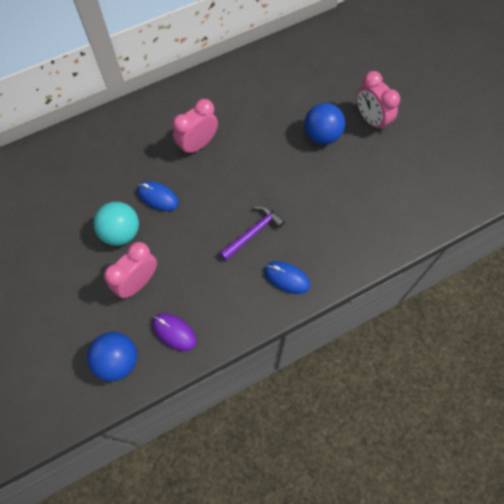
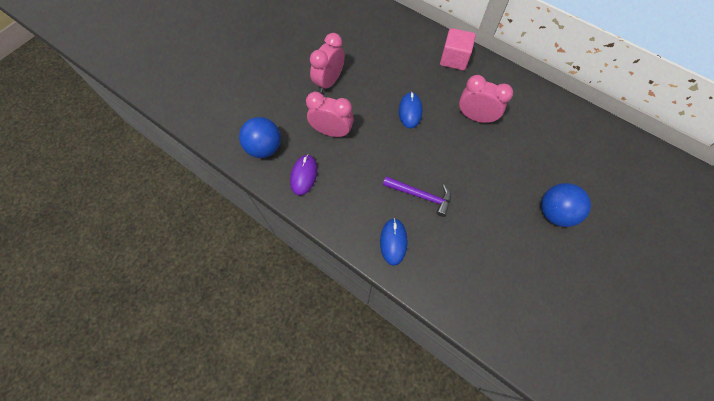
camera: 65 degrees right, 0 degrees up
(121, 128) = (454, 59): none -> pink cube
(121, 232) = (366, 101): turquoise ball -> none
(371, 120) = (605, 251): pink clock -> pink clock (329, 82)

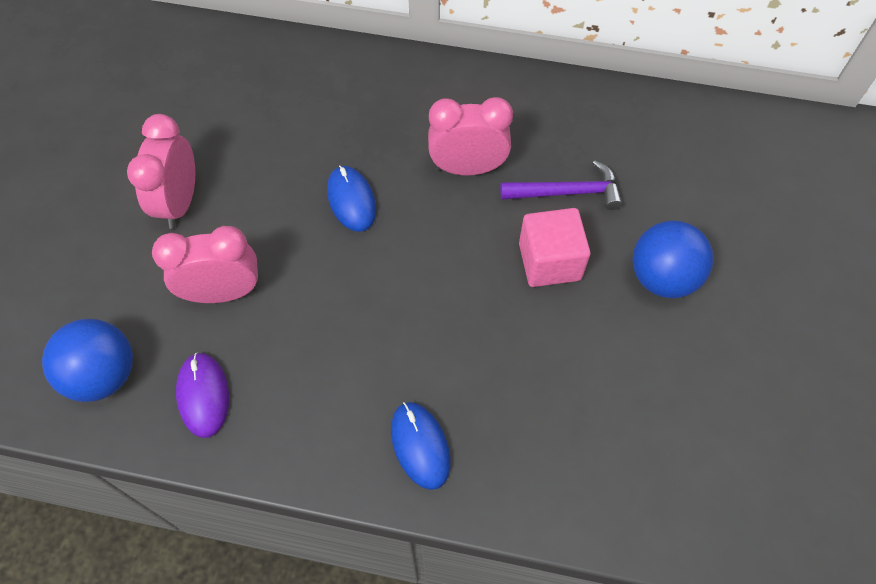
camera: 25 degrees left, 5 degrees down
(420, 196) = (433, 343): purple hammer -> purple hammer (567, 192)
(454, 59) = (389, 81): pink cube -> pink cube (549, 261)

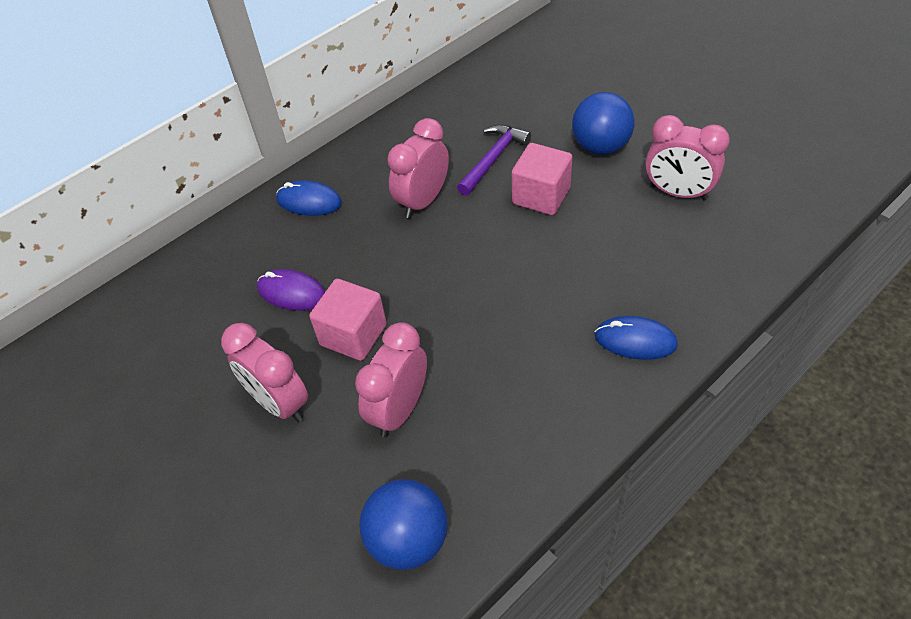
camera: 50 degrees left, 10 degrees down
(203, 395) = (487, 468): purple mouse -> purple mouse (292, 293)
(279, 210) = (353, 335): none -> pink cube
(351, 200) = (387, 283): blue mouse -> blue mouse (309, 201)
(652, 387) = (678, 193): none -> pink clock

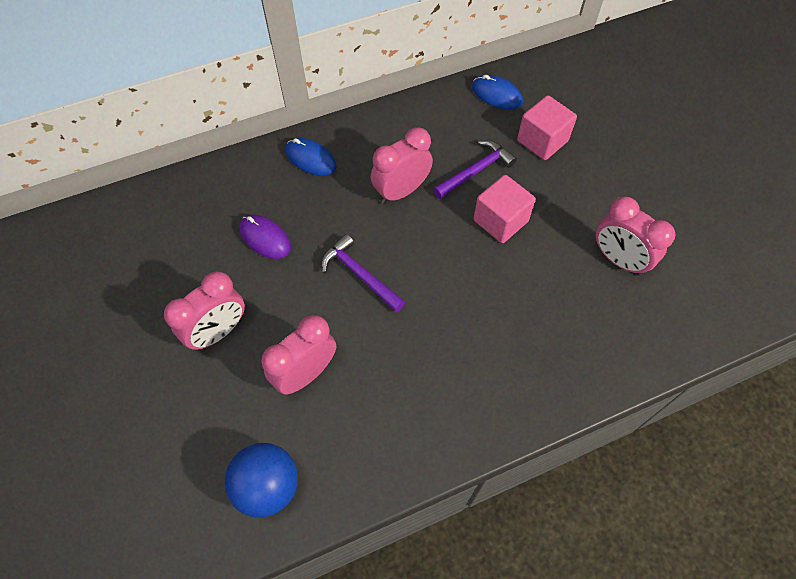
camera: 15 degrees right, 10 degrees up
(279, 403) = (218, 332): pink clock -> pink clock turned 105 degrees counterclockwise
(353, 335) = (297, 294): pink cube -> pink cube (542, 141)
(415, 293) = (359, 274): none -> purple hammer
(600, 147) = (572, 191): blue ball -> none
(635, 340) = (518, 385): blue mouse -> blue mouse (496, 95)

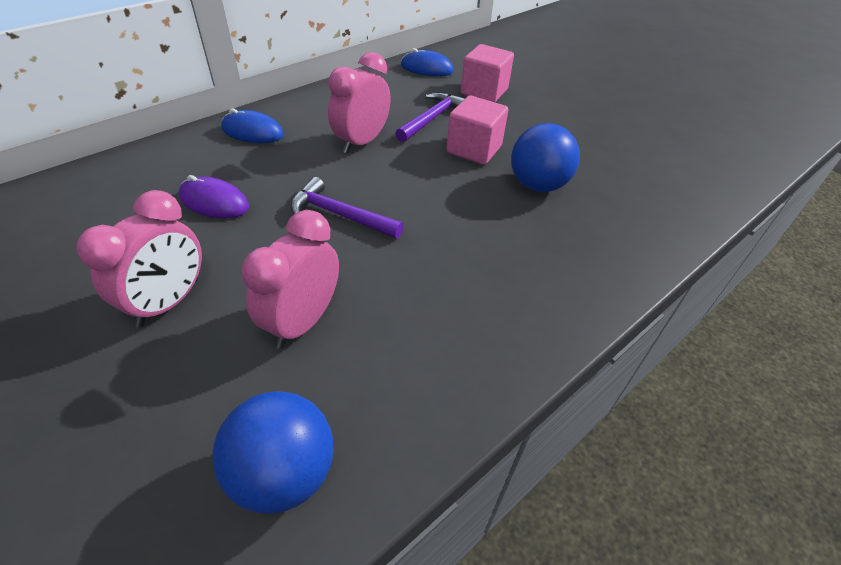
camera: 20 degrees left, 15 degrees down
(541, 278) = (537, 185): none -> blue ball
(618, 260) = (602, 160): pink clock -> none

